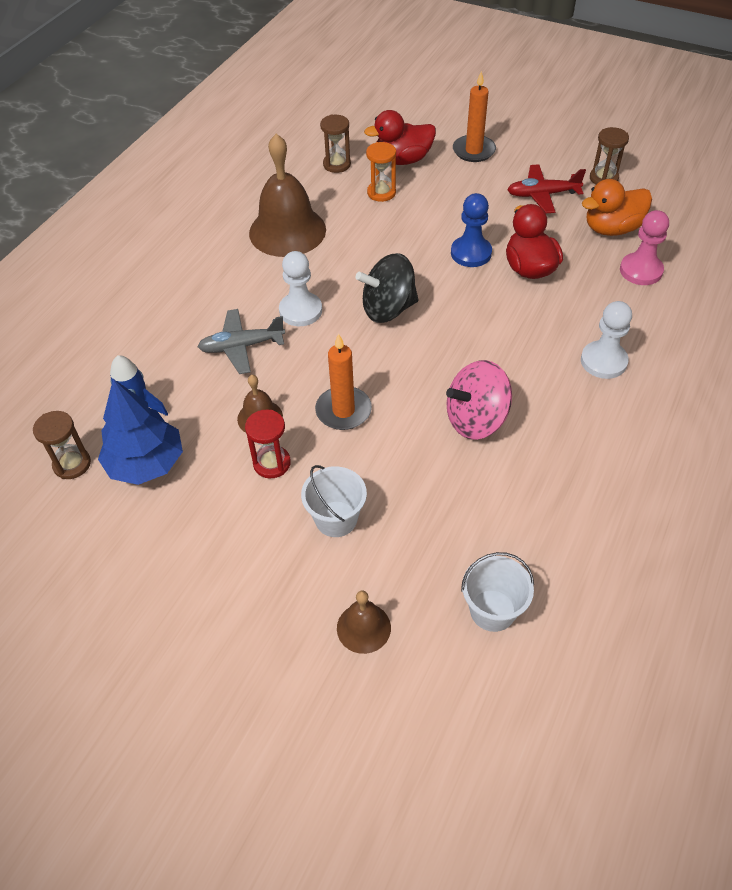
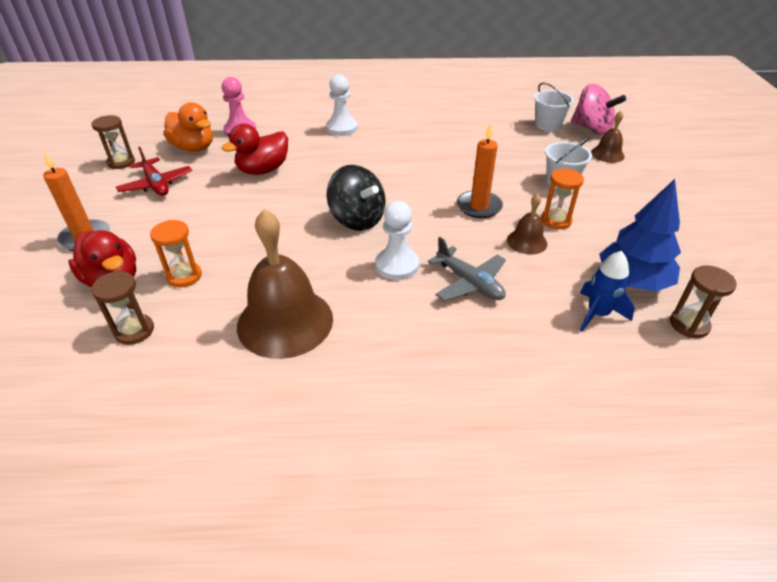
camera: 120 degrees left, 10 degrees down
(272, 463) = (556, 220): red hourglass -> orange hourglass
(471, 253) = (258, 199): blue pawn -> none
(476, 420) = (432, 157): pink spinning top -> pink spinning top (591, 129)

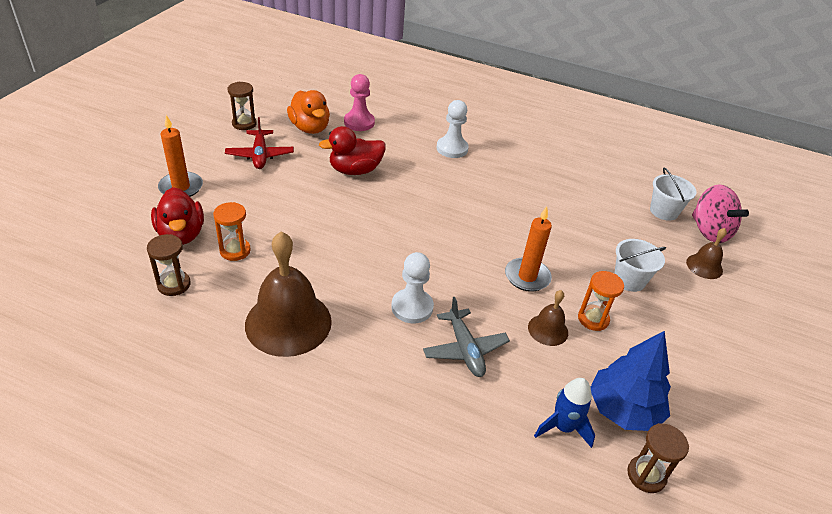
camera: 20 degrees right, 0 degrees up
(357, 219) = (406, 249): black spinning top -> none

